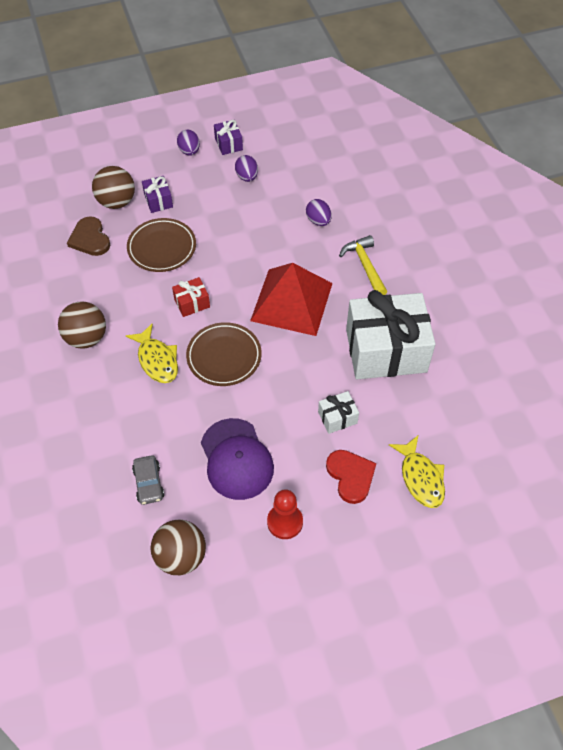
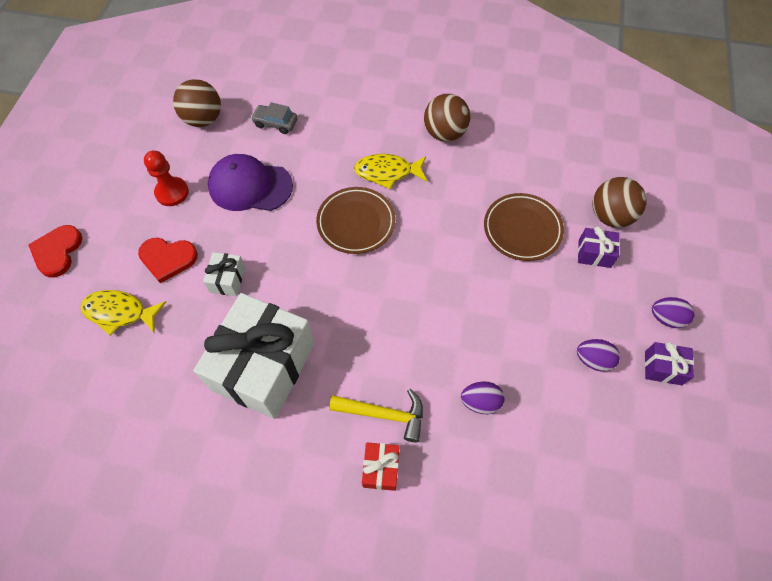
camera: 120 degrees right, 5 degrees up
(90, 239) = (567, 176): brown heart -> none
(192, 303) = (435, 224): red gift -> red gift (381, 469)
(291, 301) = (382, 311): red pyramid -> none
(408, 576) = (57, 251): none -> red heart

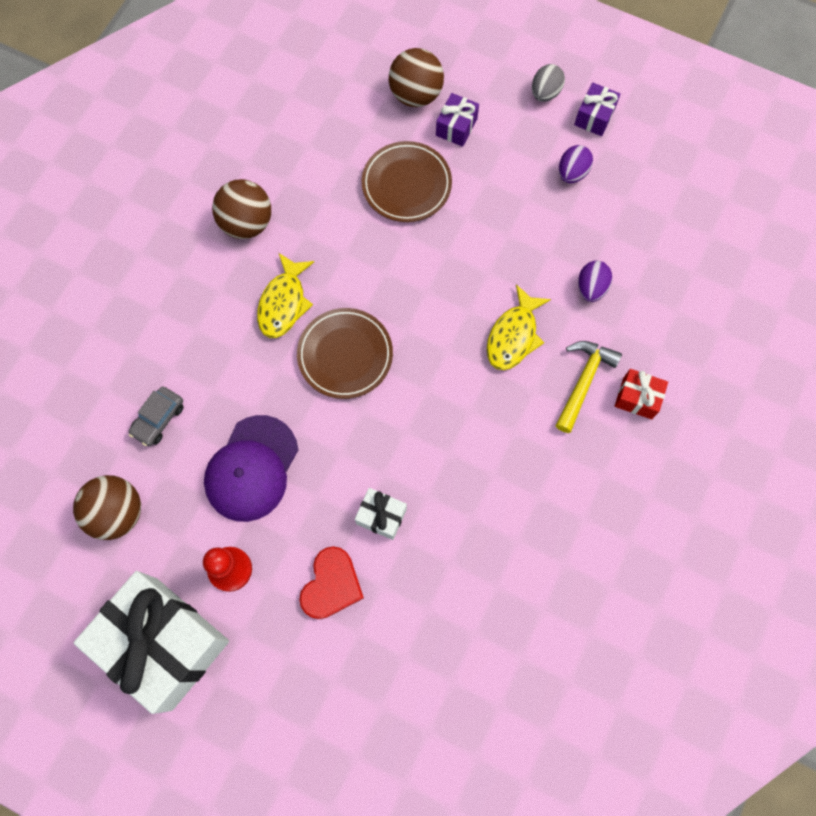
camera: 75 degrees left, 10 degrees up
(57, 251) = (278, 728): red heart -> none
(120, 312) = (391, 651): yellow fish -> yellow fish (513, 336)
(264, 366) = (502, 492): white gift -> white gift (164, 643)
(666, 318) = (545, 93): purple egg -> grey egg

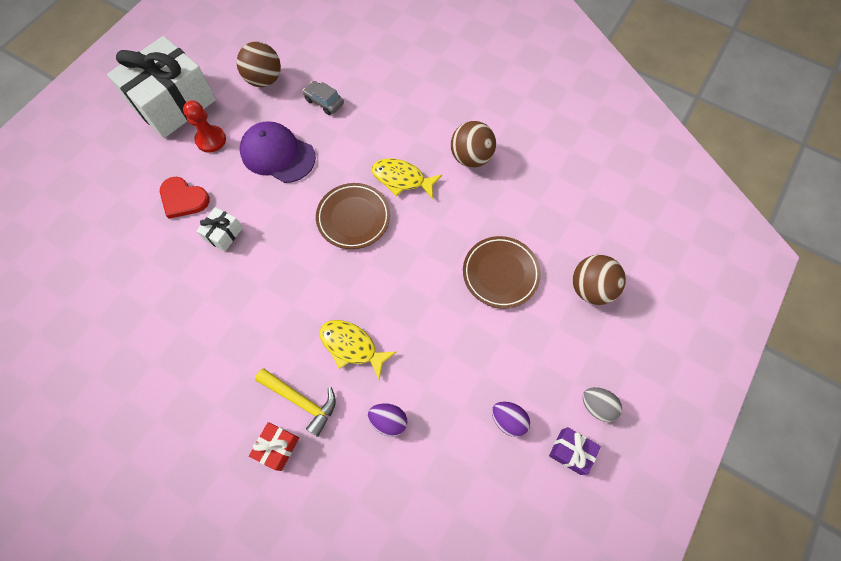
camera: 95 degrees right, 5 degrees down
(456, 127) = (558, 320): purple gift -> none

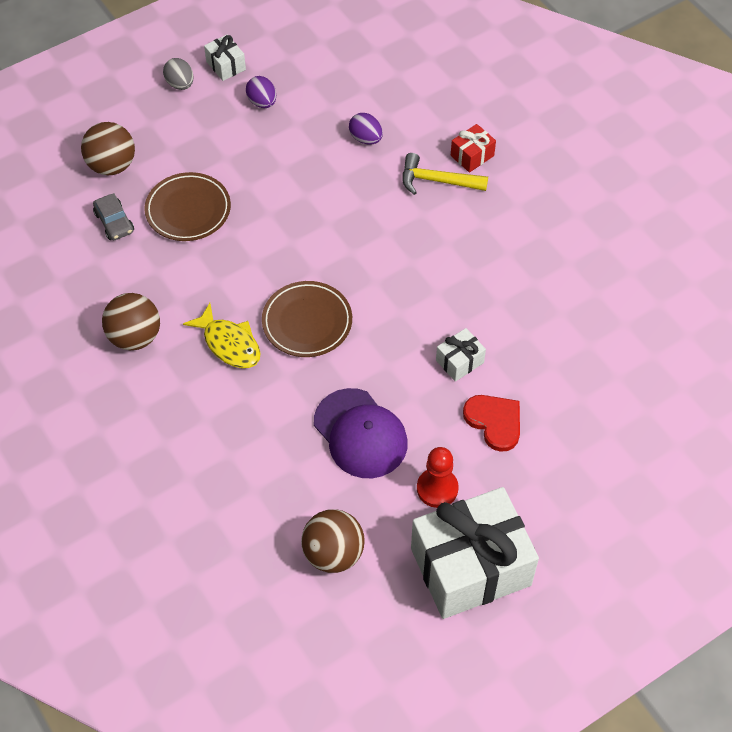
camera: 155 degrees left, 10 degrees down
(301, 400) = (437, 181): yellow hammer -> yellow hammer turned 45 degrees counterclockwise
(324, 102) = (269, 484): grey car -> grey car (114, 222)
(352, 346) = (370, 205): yellow fish -> none
(570, 452) = (226, 65): purple gift -> white gift

